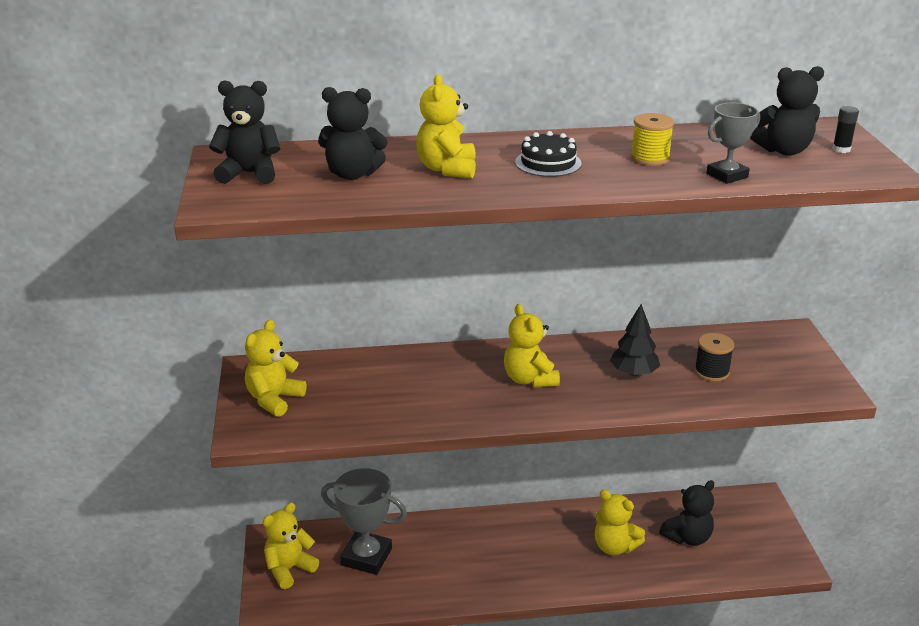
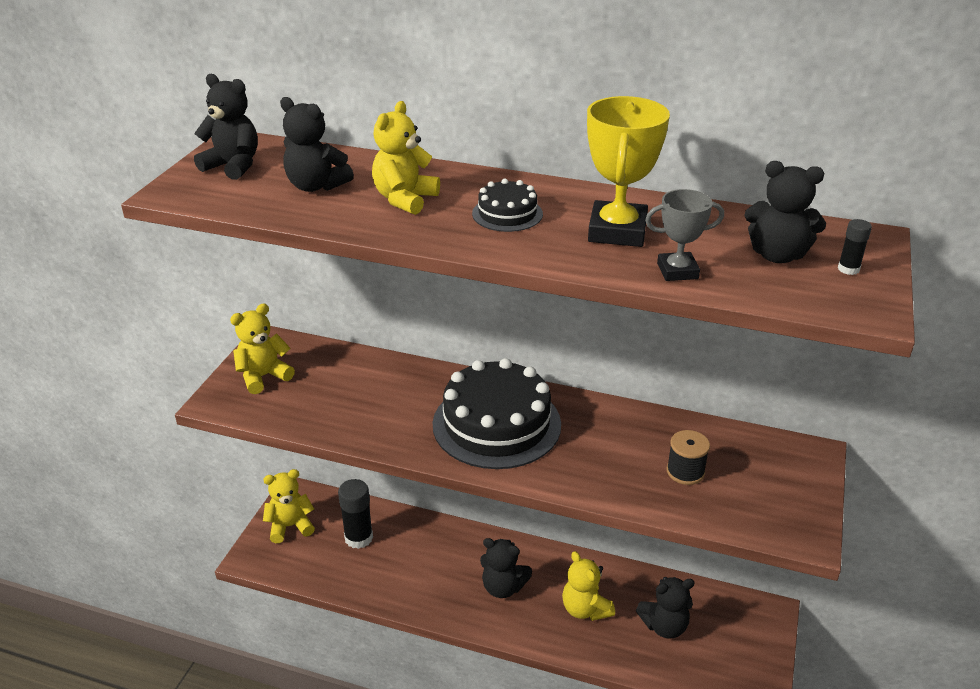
camera: 25 degrees right, 5 degrees up
(366, 557) = (358, 538): grey trophy -> black glue stick
(529, 379) = (496, 424): yellow teddy bear -> black cake
(532, 553) = (503, 587): none -> black teddy bear
(633, 373) = (603, 448): black tree -> none
(650, 158) = (617, 231): yellow spool -> yellow trophy

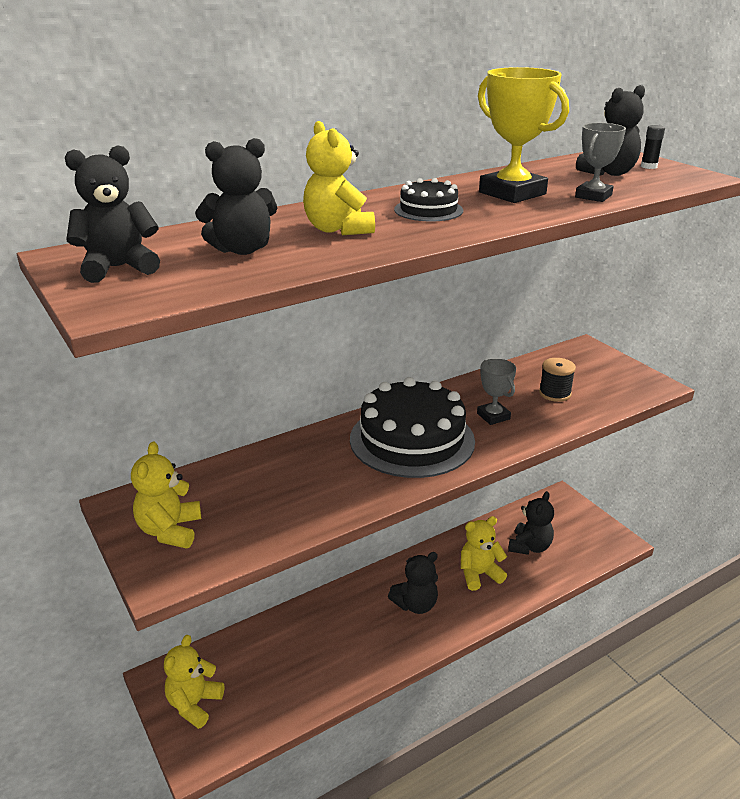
camera: 50 degrees left, 5 degrees down
(358, 538) = (266, 662): black glue stick -> none
(585, 609) = (479, 574): yellow teddy bear -> yellow teddy bear turned 150 degrees clockwise
(592, 451) = (493, 416): none -> grey trophy

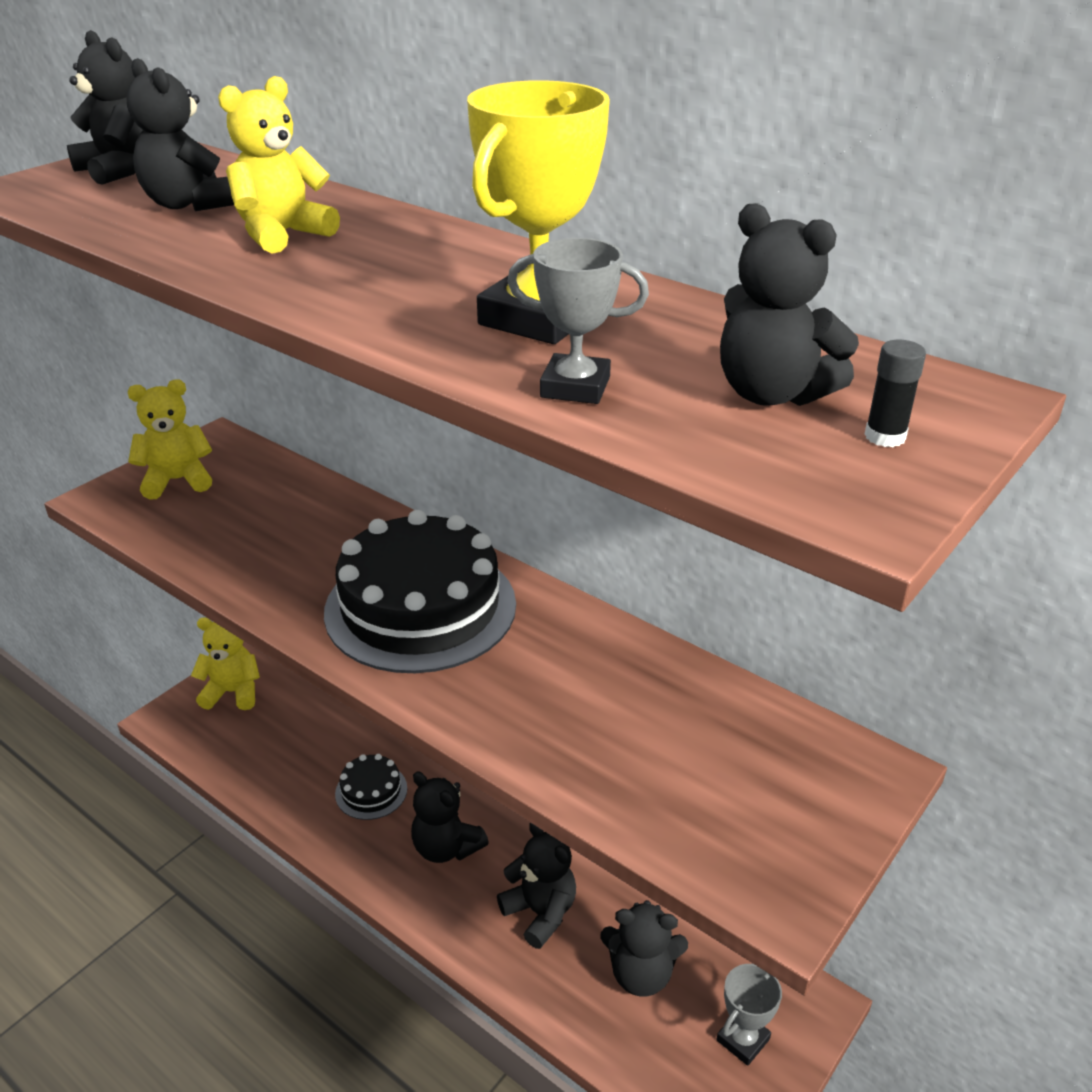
camera: 70 degrees right, 5 degrees up
(428, 210) = (401, 272): black cake -> black cake (371, 791)
(479, 574) = (540, 912): yellow teddy bear -> black teddy bear
(493, 416) = (527, 678): grey trophy -> grey trophy (743, 1039)
(555, 393) = (647, 744): black spool -> none

